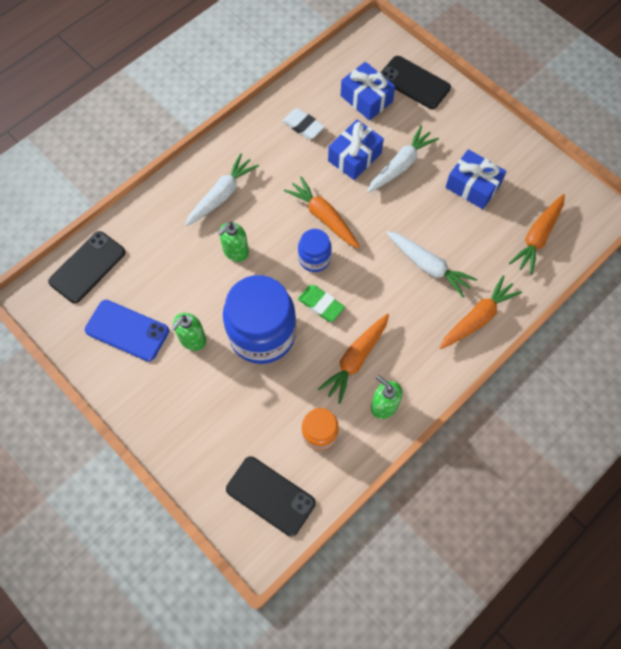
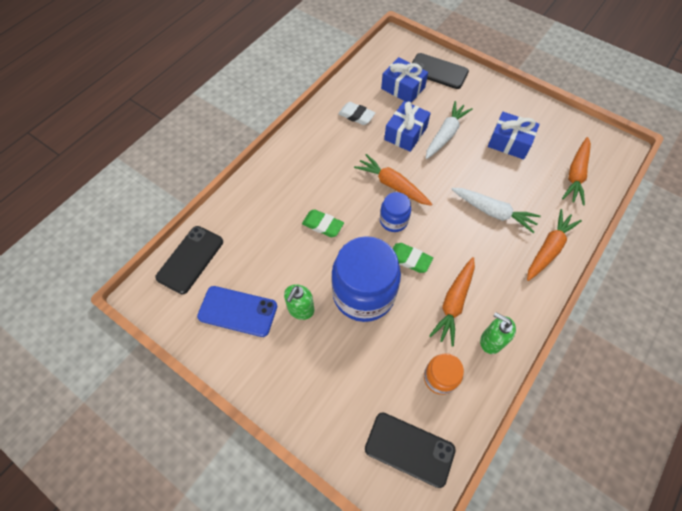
camera: 10 degrees left, 5 degrees down
(222, 195) = (300, 180): white carrot -> none
(235, 251) = (322, 225): green soap dispenser -> green eraser

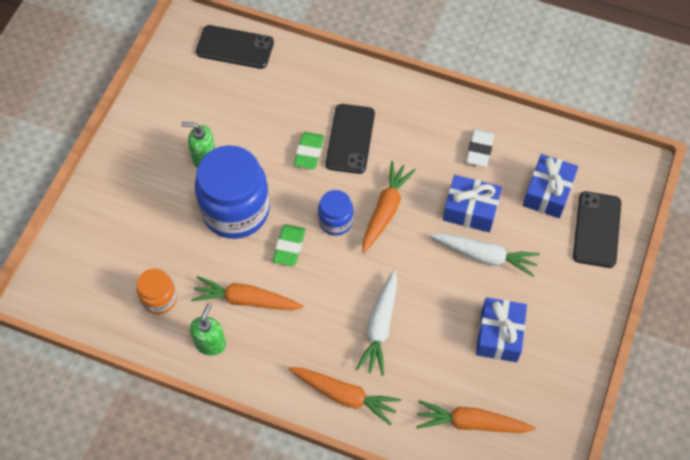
camera: 75 degrees right, 0 degrees up
(238, 311) = (189, 105): blue phone -> none
(409, 449) = (84, 283): black phone -> black phone (350, 139)

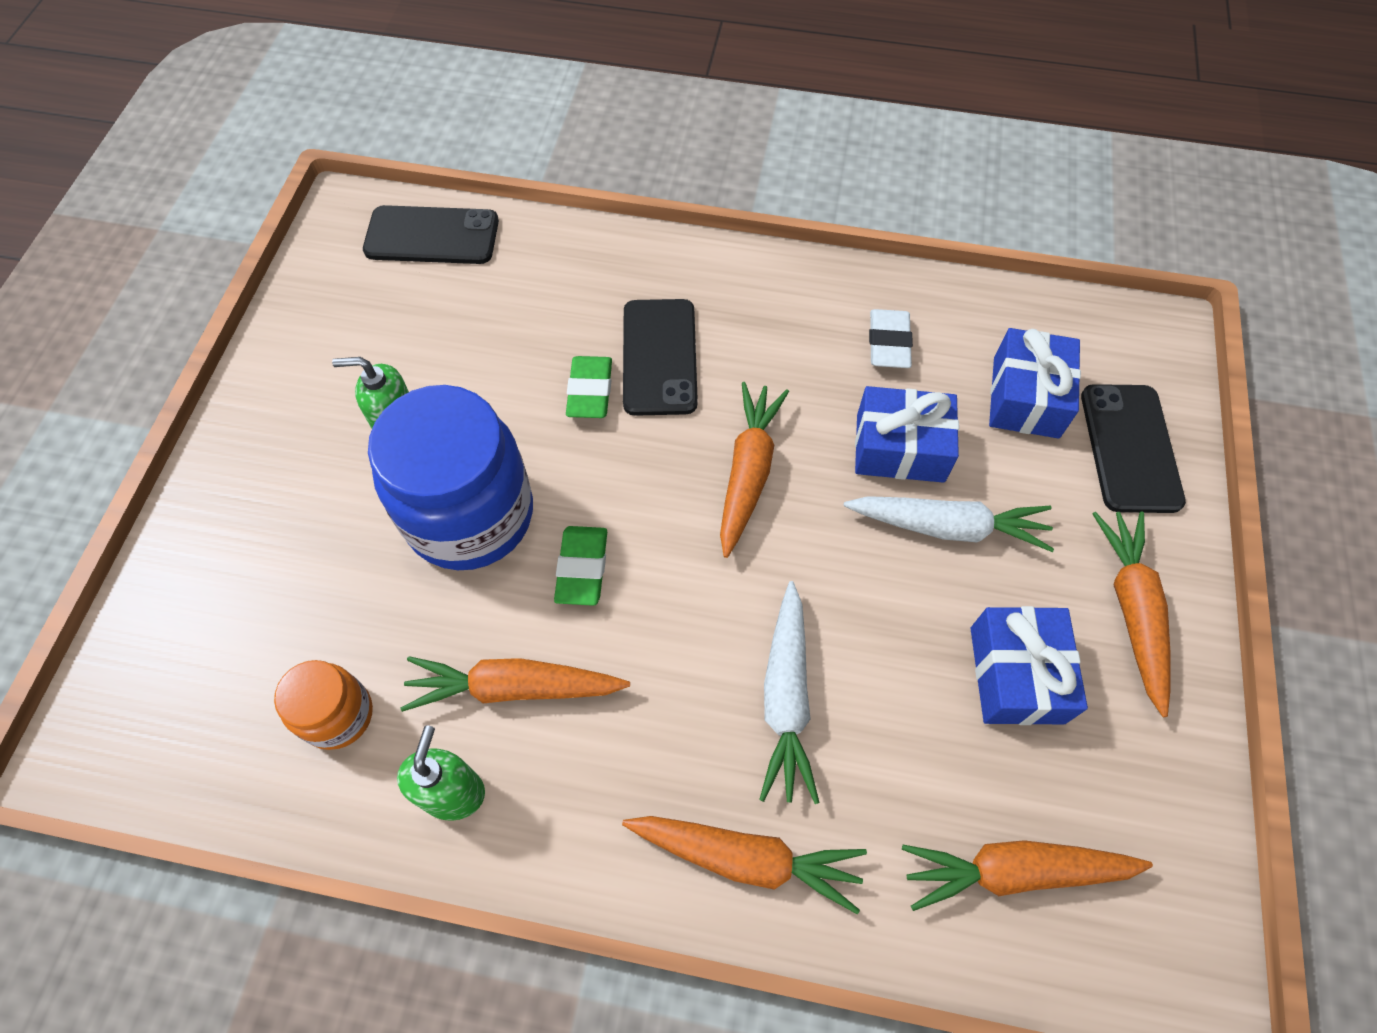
camera: 10 degrees left, 0 degrees up
(335, 221) = (661, 506): blue jar -> none
(569, 313) = (1131, 610): none -> orange carrot

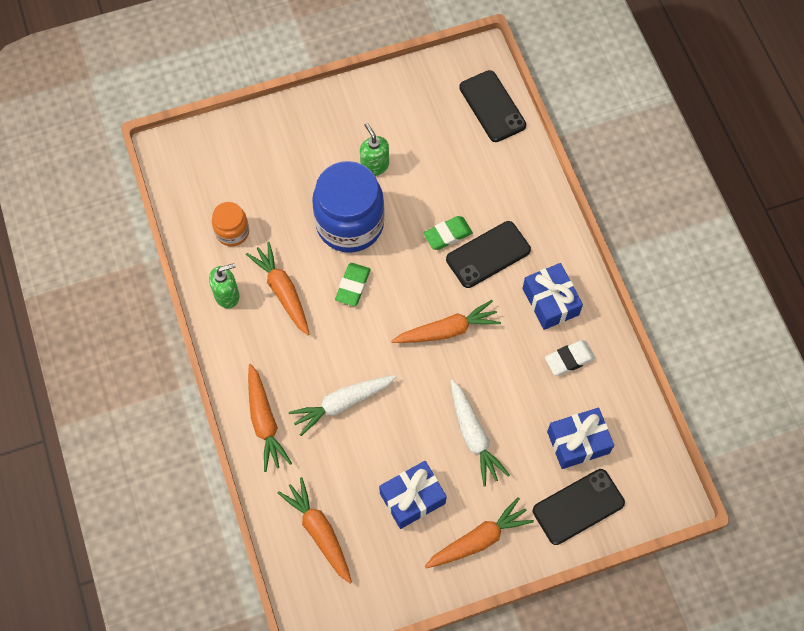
camera: 60 degrees right, 5 degrees up
(582, 568) = (353, 286): green eraser -> green eraser turned 45 degrees counterclockwise
(900, 448) = (506, 394): blue gift -> blue gift (550, 301)

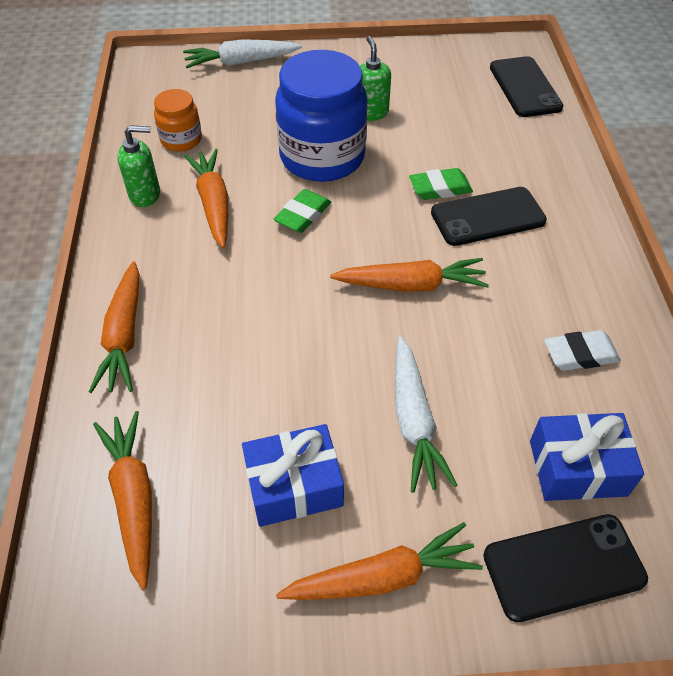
camera: 15 degrees right, 15 degrees down
(342, 404) = (238, 338): white carrot -> white carrot (241, 62)
(550, 301) = (563, 282): blue gift -> none

